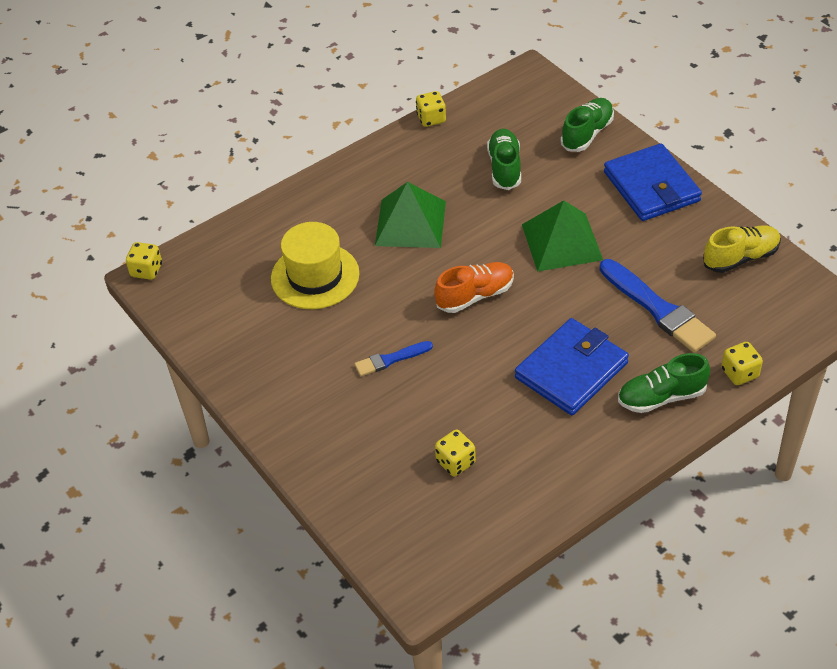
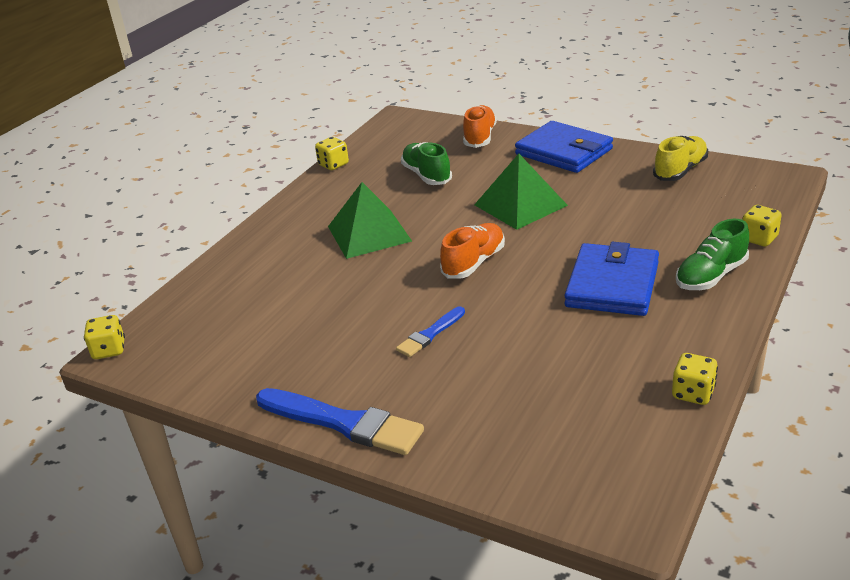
camera: 25 degrees left, 15 degrees down
(315, 276) = (301, 298): yellow hat -> none
(455, 462) = (566, 391): yellow dice -> yellow dice (693, 393)
(587, 134) = (480, 137): green shoe -> orange shoe
(658, 309) = (646, 221): blue brush -> blue brush (343, 423)

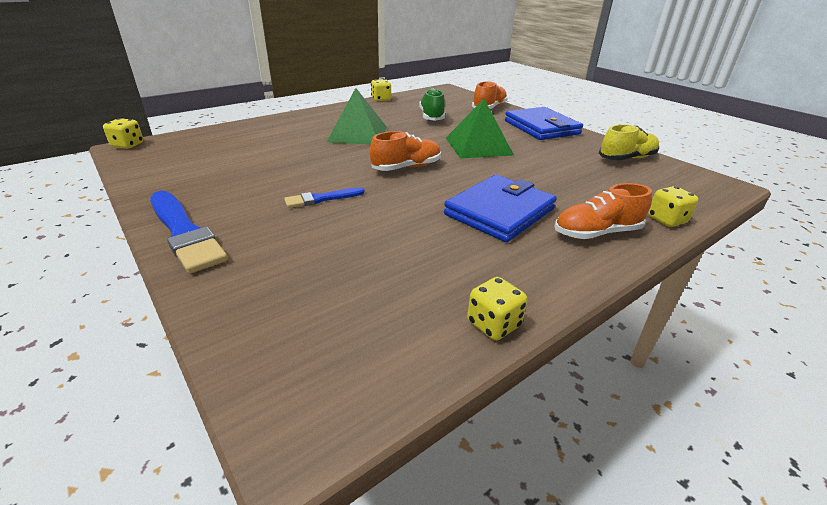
camera: 20 degrees right, 0 degrees up
(711, 276) = (596, 233): green shoe -> orange shoe

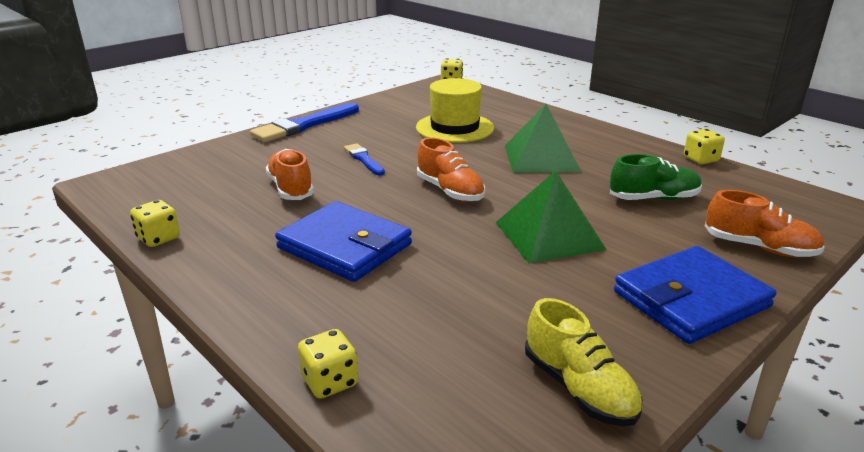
camera: 85 degrees right, 5 degrees down
(270, 155) = (454, 128): none -> yellow hat
(596, 233) = (295, 309): orange shoe -> orange shoe (291, 188)

